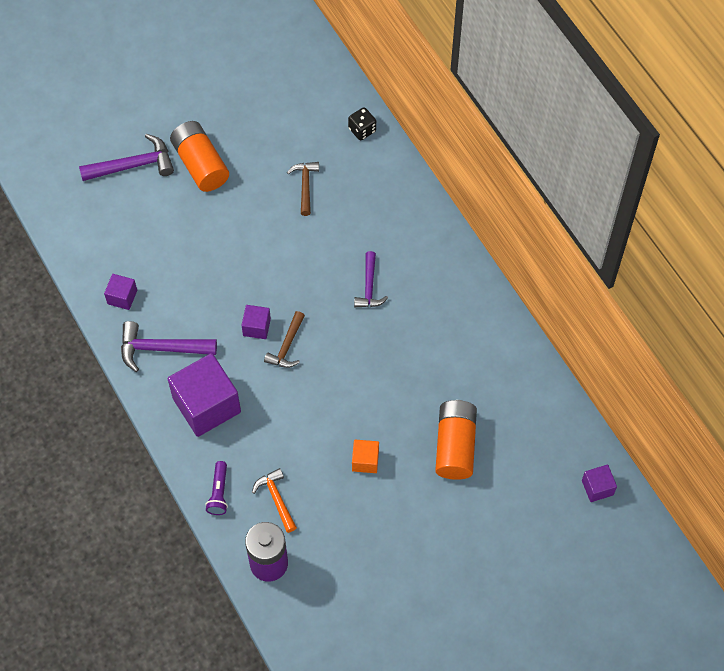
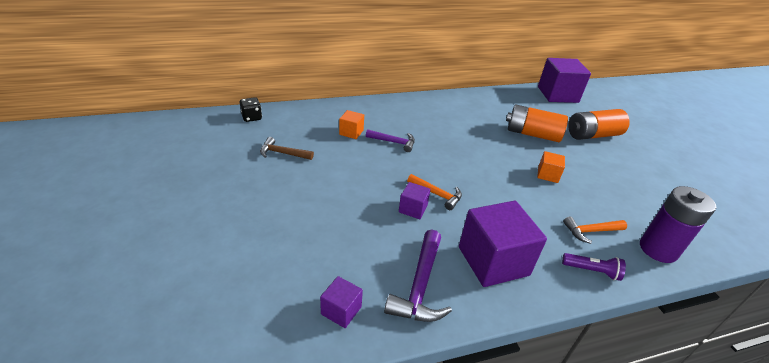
camera: 80 degrees left, 25 degrees down
(133, 165) = (168, 264): purple hammer -> none
(200, 164) = (211, 210): orange battery -> orange battery (593, 135)
(287, 346) = (437, 194): brown hammer -> orange hammer
(372, 238) = (351, 132): none -> orange cube
(597, 487) = (557, 94): purple cube -> purple cube, size x2.08

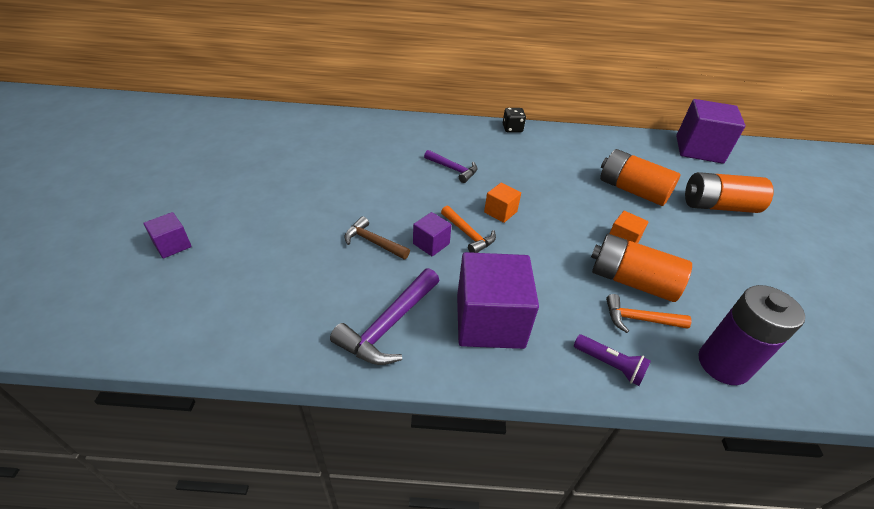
camera: 20 degrees right, 5 degrees up
(251, 117) = (319, 119): black dice -> black dice (512, 129)
(283, 153) = (328, 159): brown hammer -> brown hammer (373, 242)
(341, 310) = (292, 327): purple cube -> purple cube (172, 245)
(351, 132) = (412, 151): orange cube -> orange cube (500, 212)
(570, 204) = (631, 281): none -> orange battery

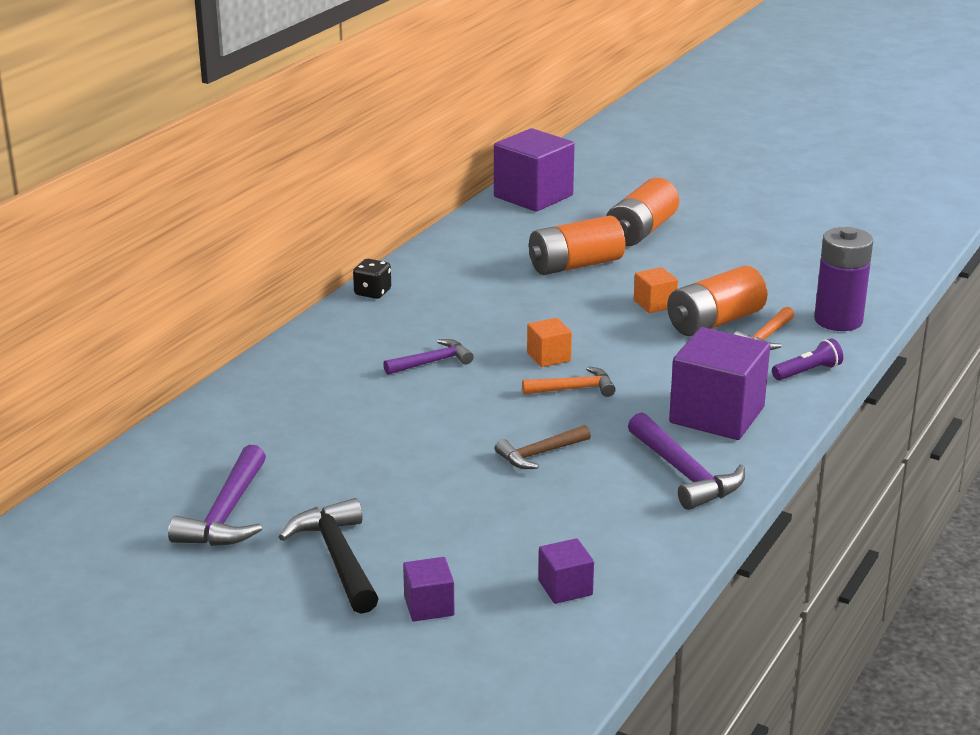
camera: 60 degrees left, 15 degrees down
(218, 197) = (338, 558): none -> black hammer
(250, 150) = (226, 514): none -> purple hammer
(431, 244) = (572, 417): purple cube -> purple cube (565, 588)

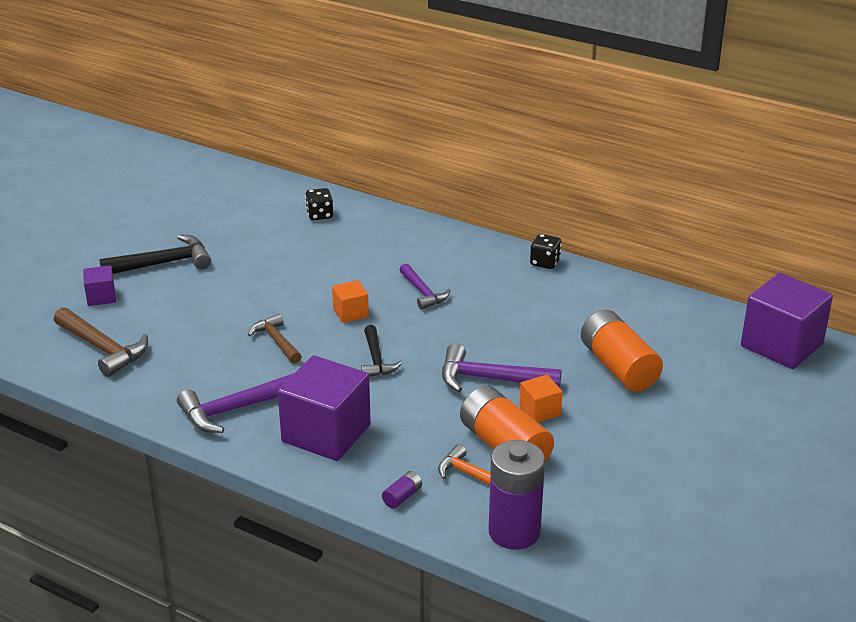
camera: 90 degrees right, 5 degrees up
(222, 436) = (319, 215): none -> black dice
(226, 514) = (223, 223): purple hammer -> purple hammer (490, 379)
(548, 357) = (432, 348): orange cube -> orange cube (350, 313)
(565, 588) = (103, 349): purple cube -> brown hammer
(574, 389) = (376, 360): orange hammer -> black hammer
(641, 231) = (711, 411): orange battery -> none
(807, 372) = (402, 497): purple flashlight -> purple battery

